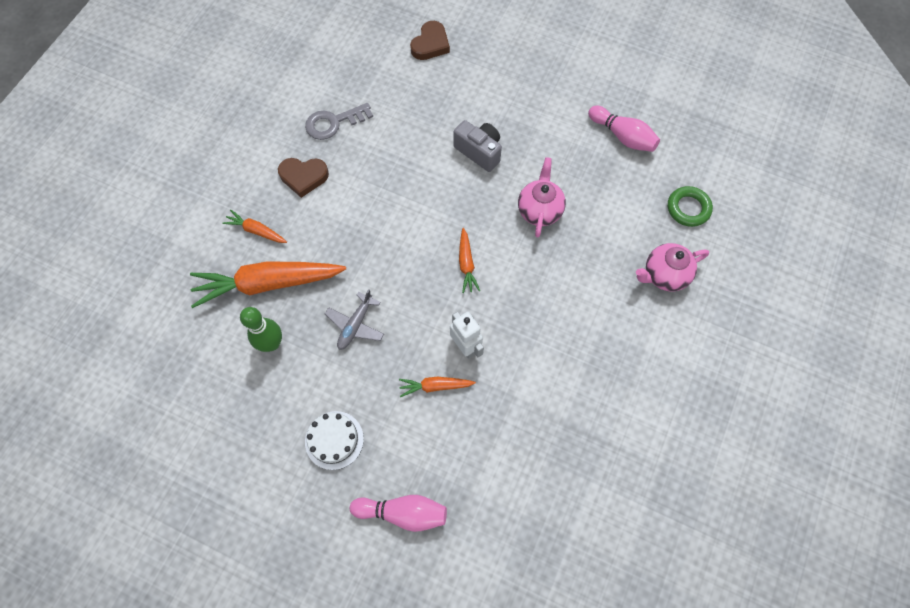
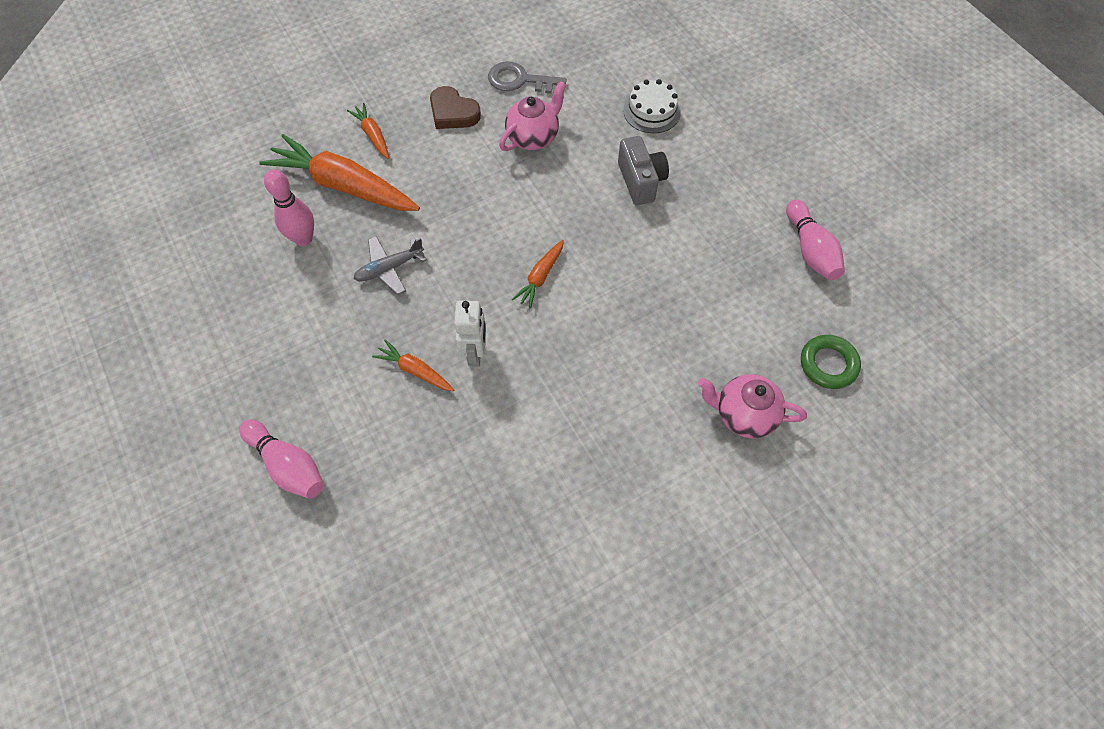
camera: 35 degrees right, 5 degrees down
(272, 343) = (303, 239): green bowling pin -> pink bowling pin
(334, 440) = (284, 357): white cake -> white cake (651, 111)
(430, 44) = (673, 58): brown heart -> none
(539, 210) = (658, 270): pink teapot -> pink teapot (533, 137)

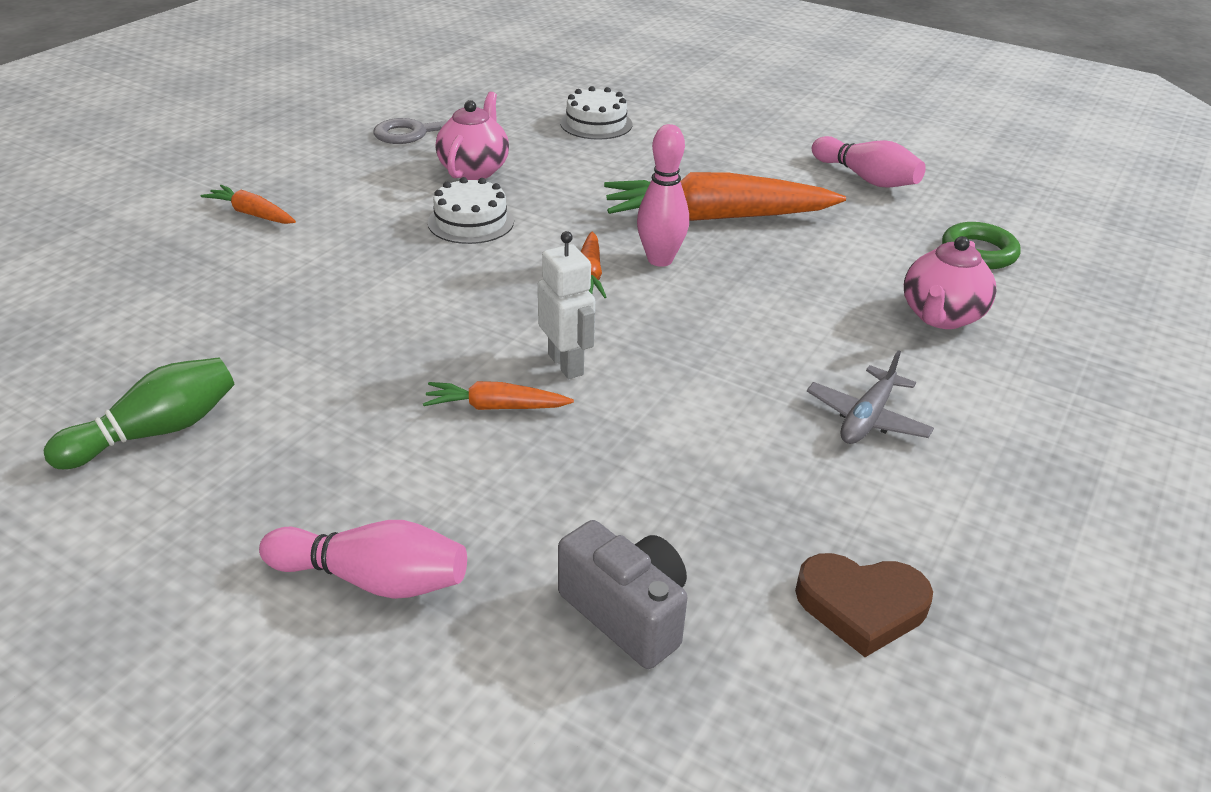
camera: 30 degrees left, 25 degrees down
(239, 312) = (156, 432): none -> green bowling pin
(303, 239) = (215, 329): pink bowling pin -> pink bowling pin (660, 260)
(344, 186) = (243, 266): orange carrot -> orange carrot (716, 217)
(389, 268) = (374, 322): grey plane -> grey plane (867, 418)
(453, 112) = (351, 173): brown heart -> brown heart (861, 606)
(499, 193) = (471, 222): none -> white cake
(641, 181) = (635, 173): grey camera -> grey camera (627, 613)
(743, 415) = (940, 317): pink teapot -> pink teapot turned 45 degrees counterclockwise

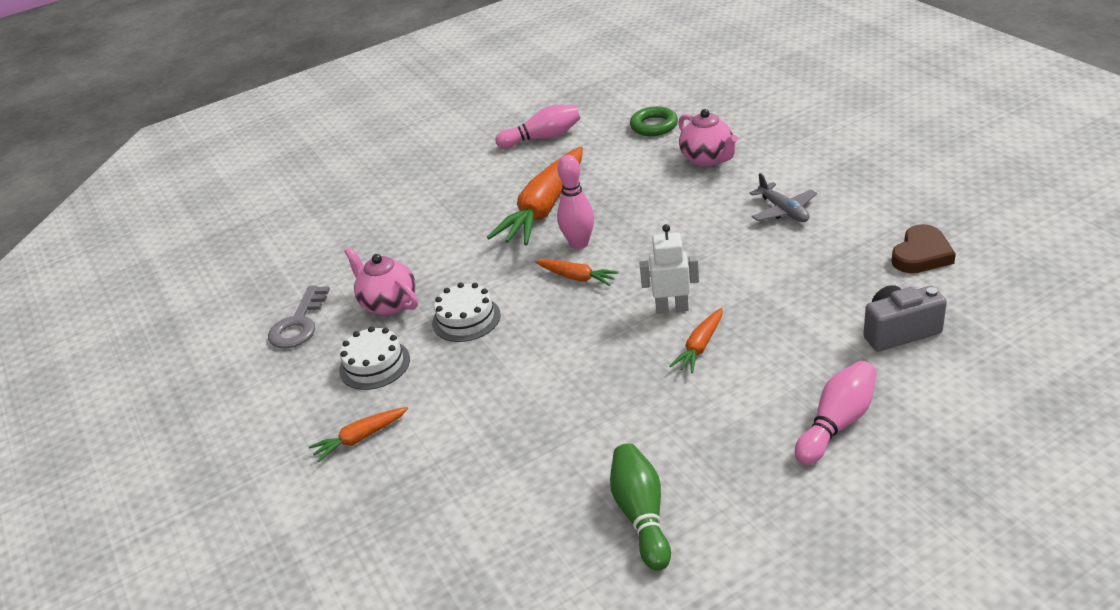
camera: 55 degrees left, 0 degrees up
(596, 124) = (368, 229): white cake -> white cake (374, 364)

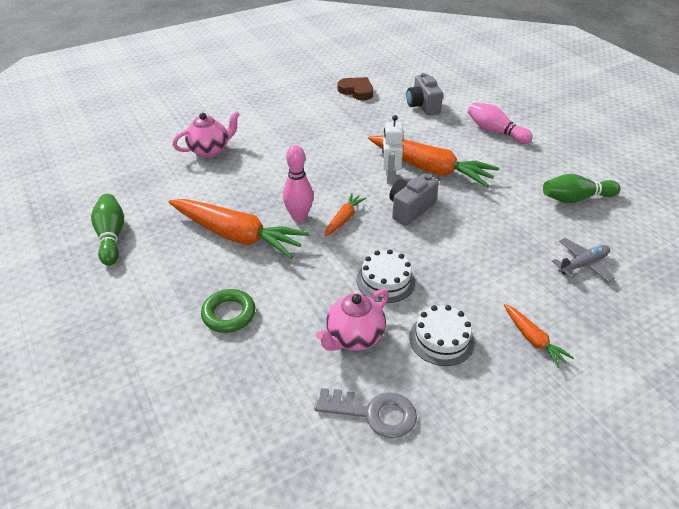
camera: 95 degrees left, 5 degrees up
(543, 138) = (111, 236): pink bowling pin -> green bowling pin
(599, 331) = (410, 209): none -> grey camera
(654, 126) = (140, 172): green ring -> green ring (229, 314)
(700, 346) = (430, 169): orange carrot -> orange carrot, size x2.12
(783, 211) = (294, 127): grey plane -> grey plane (583, 264)

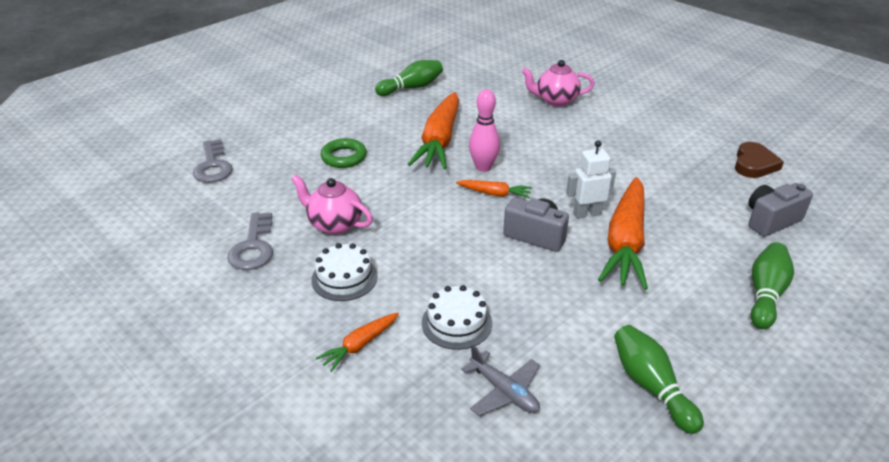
camera: 75 degrees right, 5 degrees down
(179, 452) = (213, 166): none -> grey key
(210, 150) = (555, 100): pink teapot -> pink teapot turned 135 degrees clockwise
(385, 281) = (413, 233): white cake -> white cake (456, 323)
(495, 131) = (765, 294): pink bowling pin -> green bowling pin

